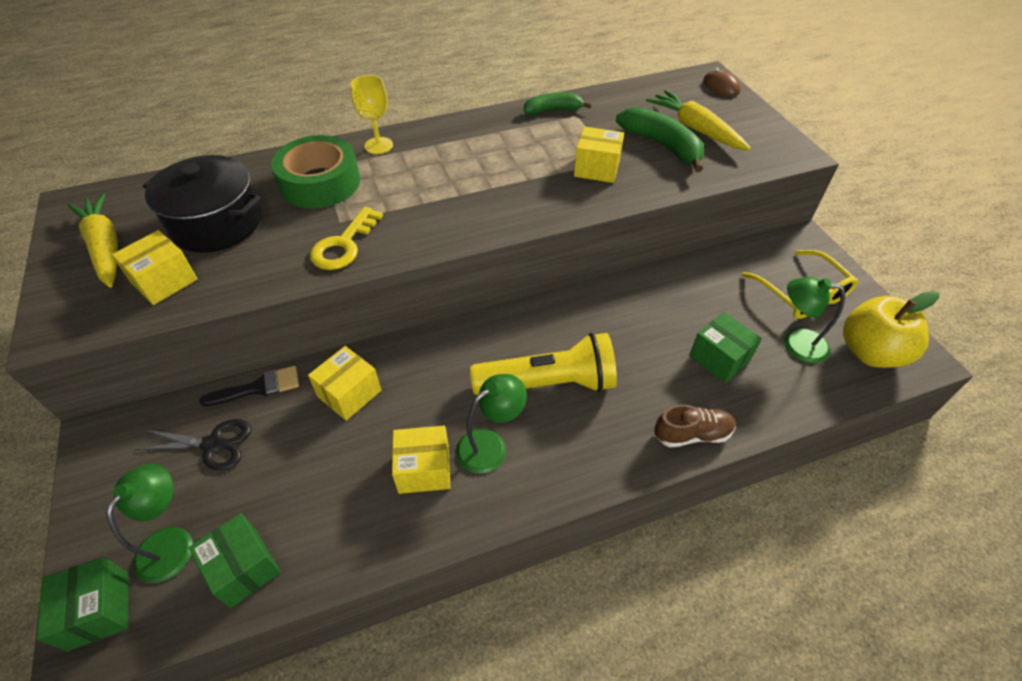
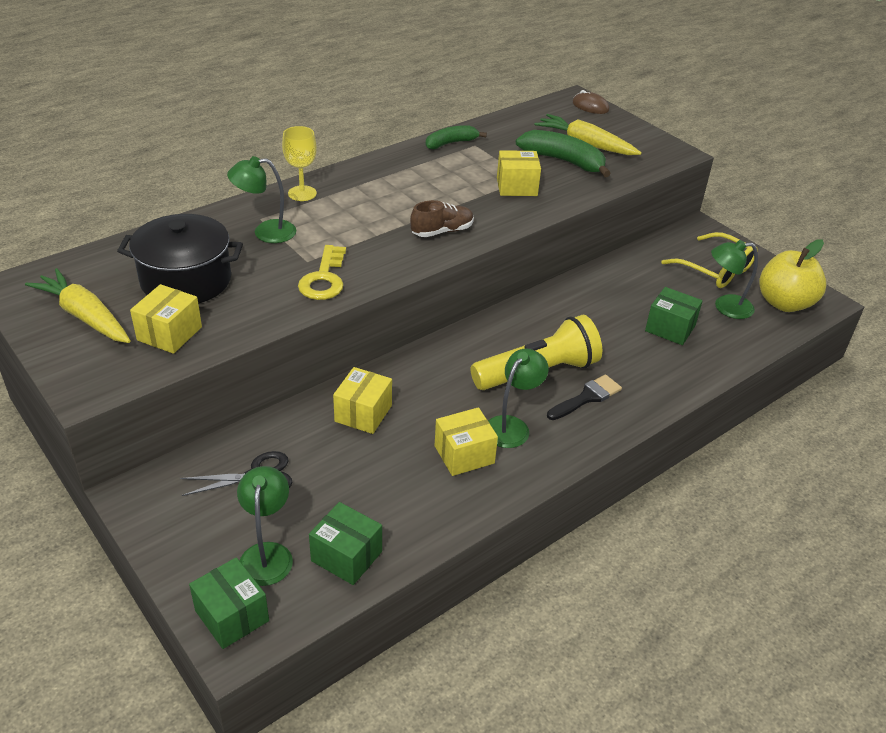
camera: 20 degrees left, 10 degrees down
(259, 387) = (272, 425): black brush -> black brush (587, 397)
(320, 183) = (265, 232): green tape -> green lamp
(692, 434) = (672, 386): brown shoe -> brown shoe (442, 231)

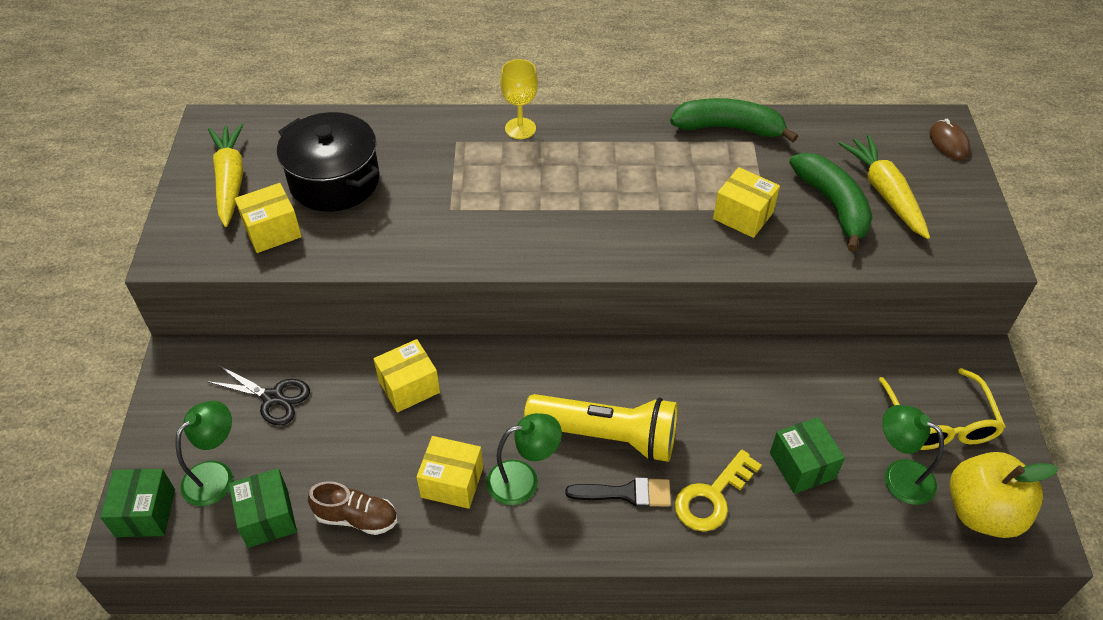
camera: 40 degrees right, 10 degrees up
(265, 232) = (446, 159): green lamp -> none
(324, 279) = (445, 237): yellow key -> yellow key (712, 497)
(442, 231) = (607, 235): brown shoe -> brown shoe (356, 518)
(451, 143) = (729, 128): green banana -> green banana, size x1.55

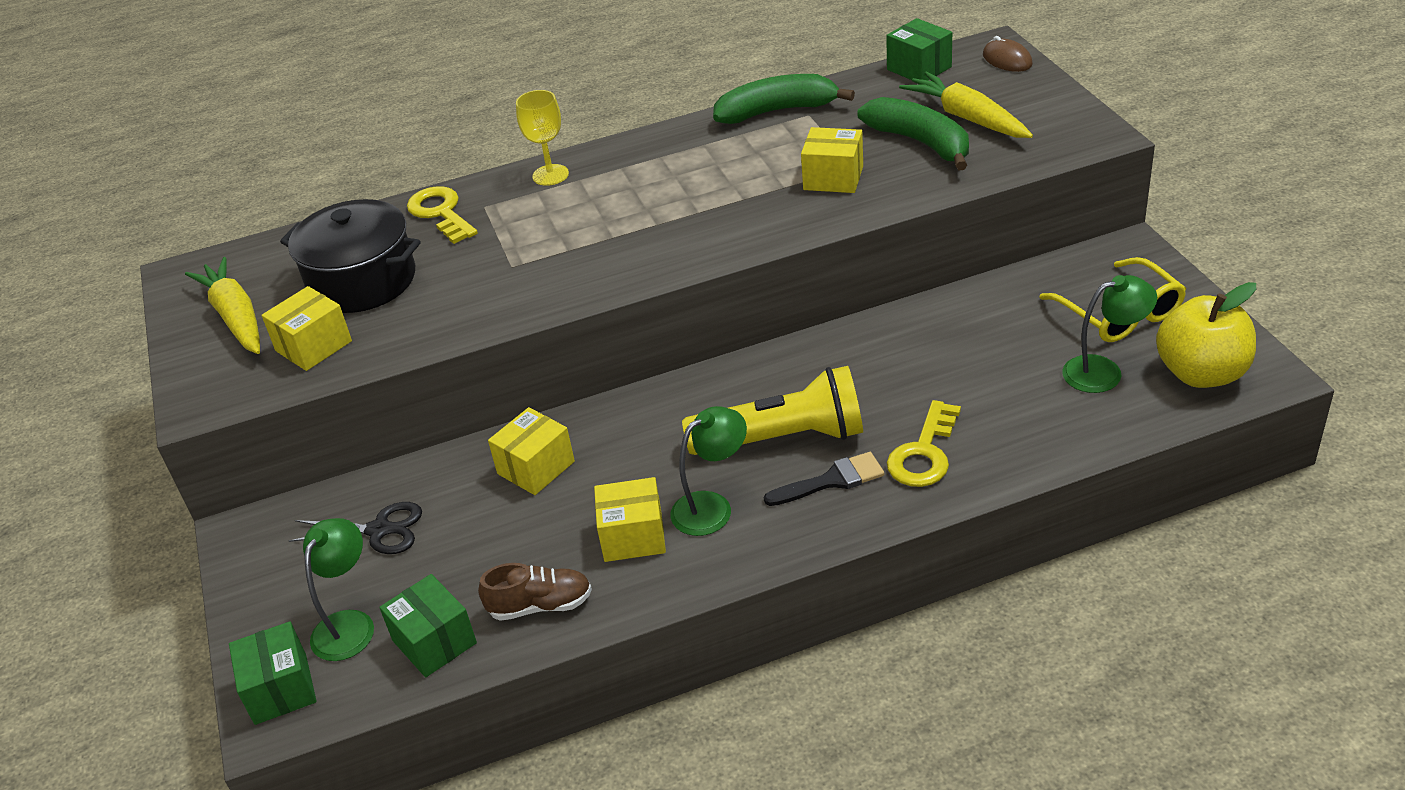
camera: 15 degrees left, 10 degrees down
(421, 135) = (441, 213): none -> yellow key
(802, 465) = (1002, 395): green box -> green box (919, 68)
(899, 476) = (1104, 371): green lamp -> green lamp turned 150 degrees clockwise

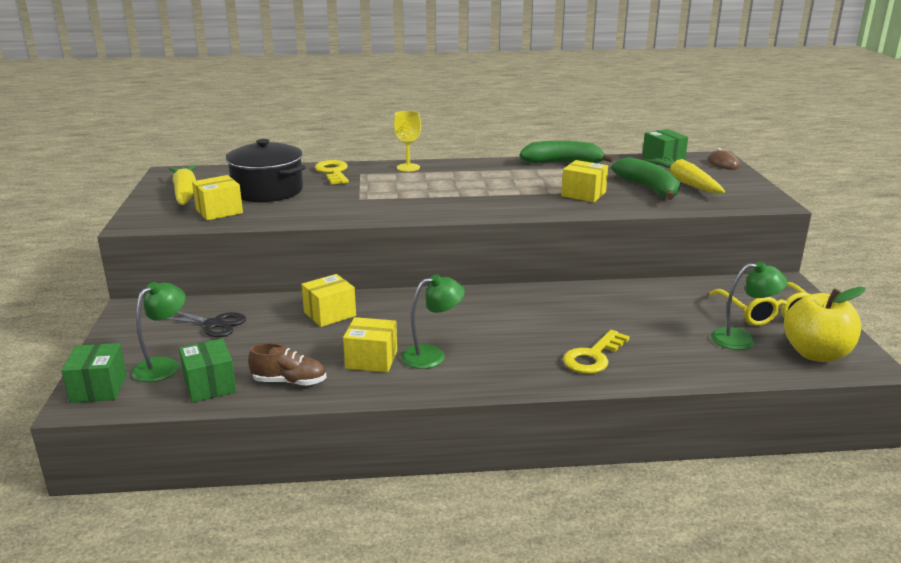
camera: 10 degrees right, 15 degrees down
(782, 438) = (498, 330): yellow flashlight -> none
(832, 480) = (521, 358): black brush -> none

